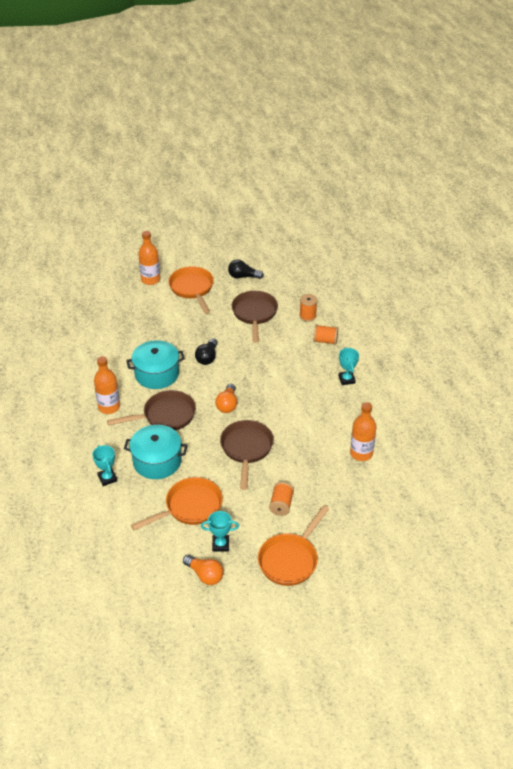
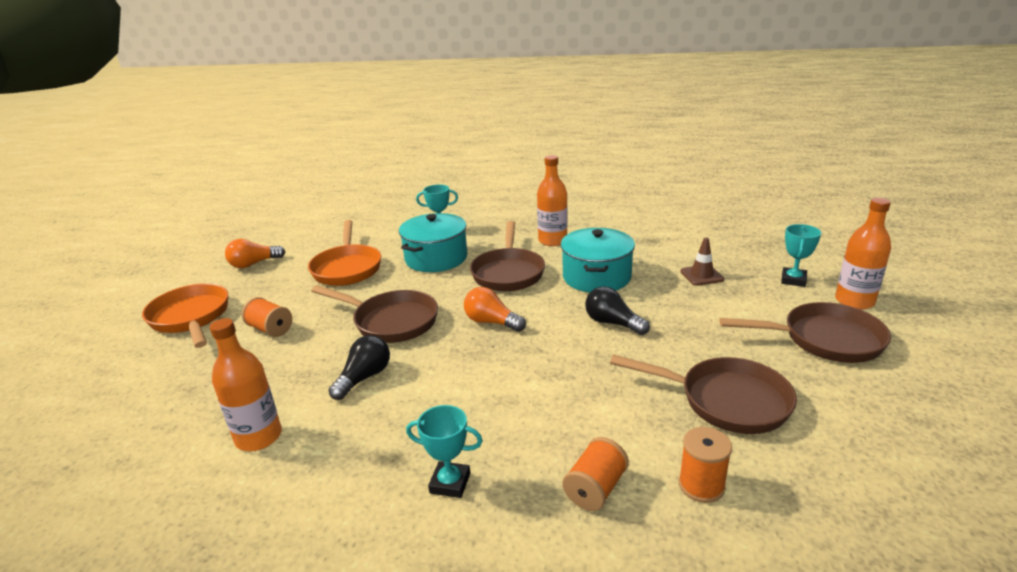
camera: 115 degrees right, 15 degrees down
(139, 332) = (701, 275): none -> brown traffic cone
(192, 289) = (824, 340): orange pan -> brown pan
(220, 544) = (275, 278): turquoise trophy -> turquoise trophy (793, 280)
(243, 276) = (878, 415): black light bulb -> black light bulb (364, 378)

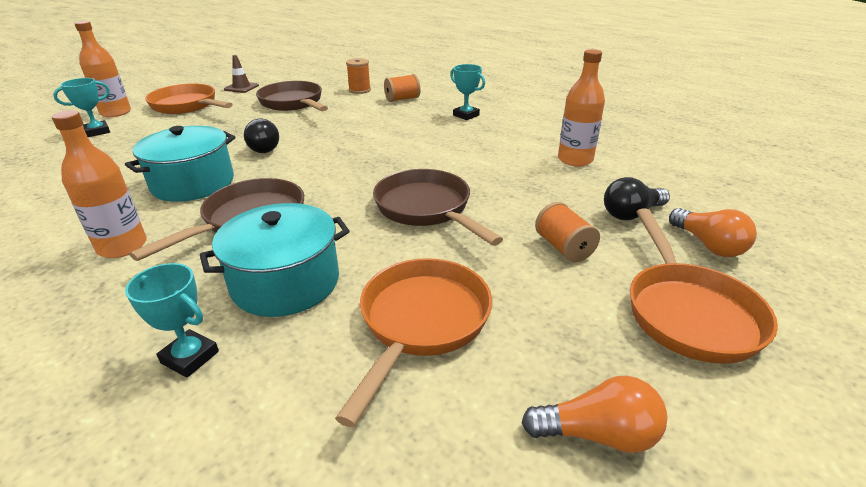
camera: 150 degrees left, 5 degrees up
(364, 378) = (483, 171): black light bulb -> black light bulb (631, 213)
(492, 322) = (342, 177): orange light bulb -> orange light bulb (708, 245)
(701, 275) = (129, 154): brown traffic cone -> brown traffic cone (241, 87)
(824, 340) = (187, 106): brown pan -> orange pan

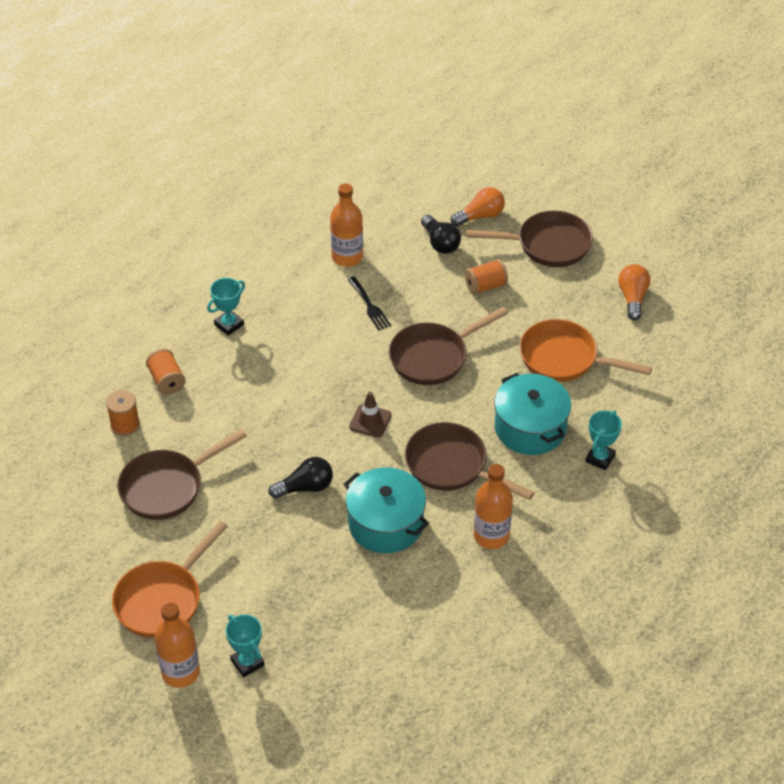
camera: 90 degrees left, 15 degrees up
(241, 87) = (92, 558): brown traffic cone -> brown traffic cone (370, 421)
(504, 172) = (369, 306): none -> black fork
(688, 312) = (547, 245): orange pan -> brown pan

